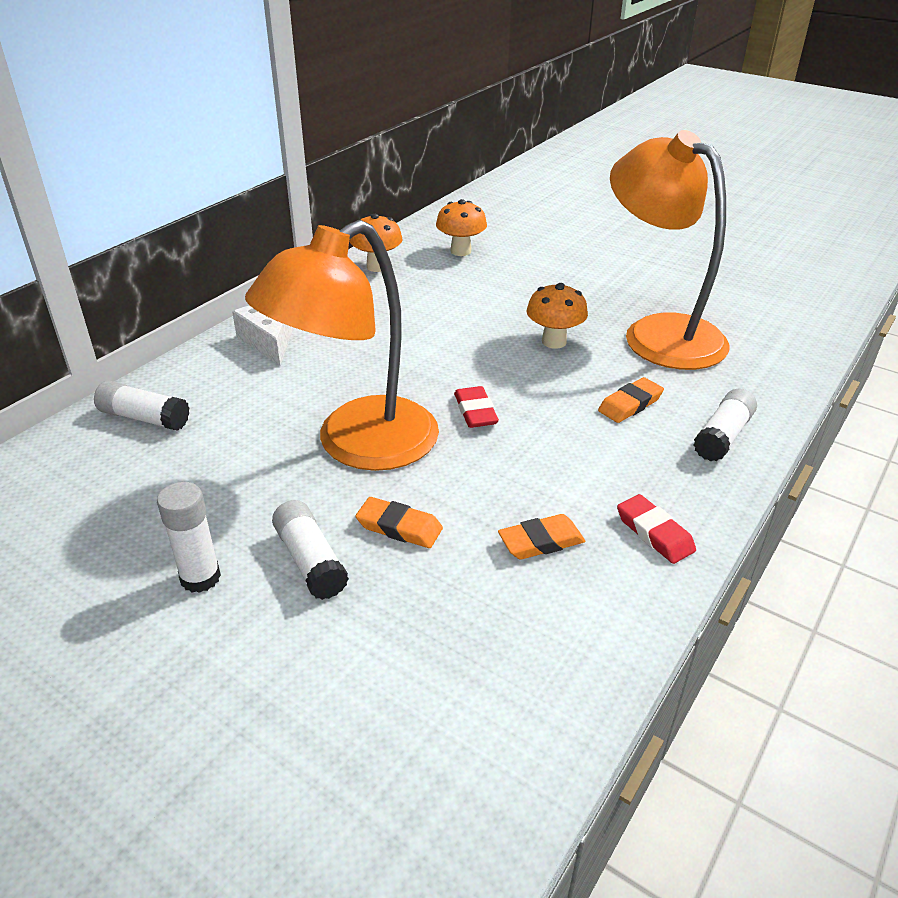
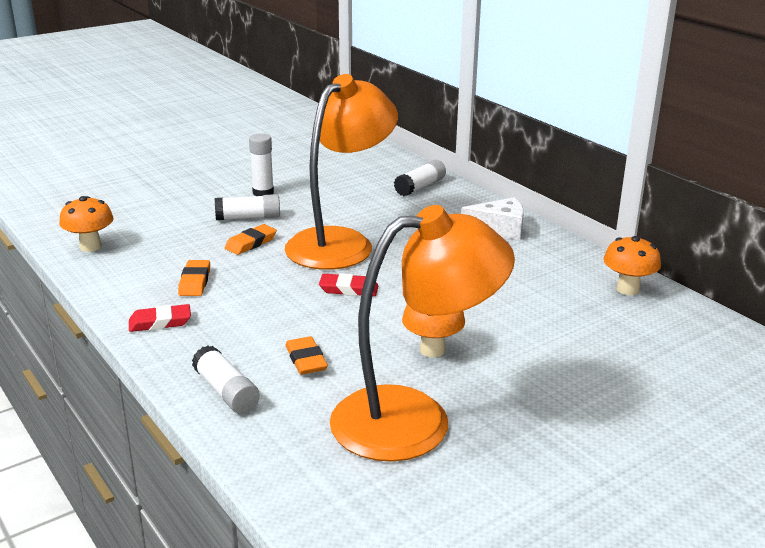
camera: 110 degrees right, 10 degrees down
(358, 445) = (341, 242): orange lamp -> orange lamp turned 60 degrees clockwise
(460, 251) = (659, 342): orange mushroom -> orange mushroom (90, 247)

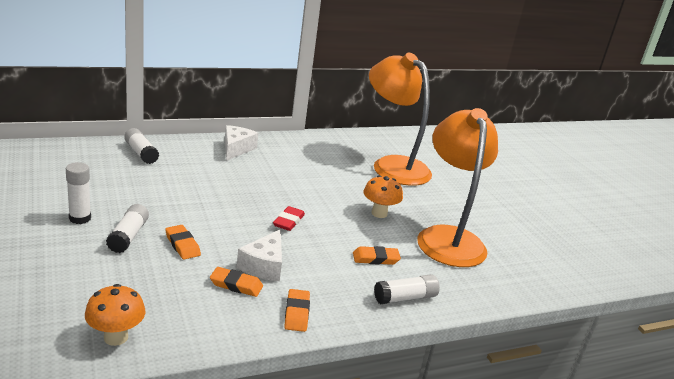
camera: 80 degrees left, 0 degrees up
(160, 322) = (296, 313): red eraser -> orange eraser
(240, 290) = (264, 266): none -> white cheese
(341, 242) = (212, 207): orange lamp -> orange lamp (393, 165)
(627, 289) = (337, 141): orange mushroom -> none

